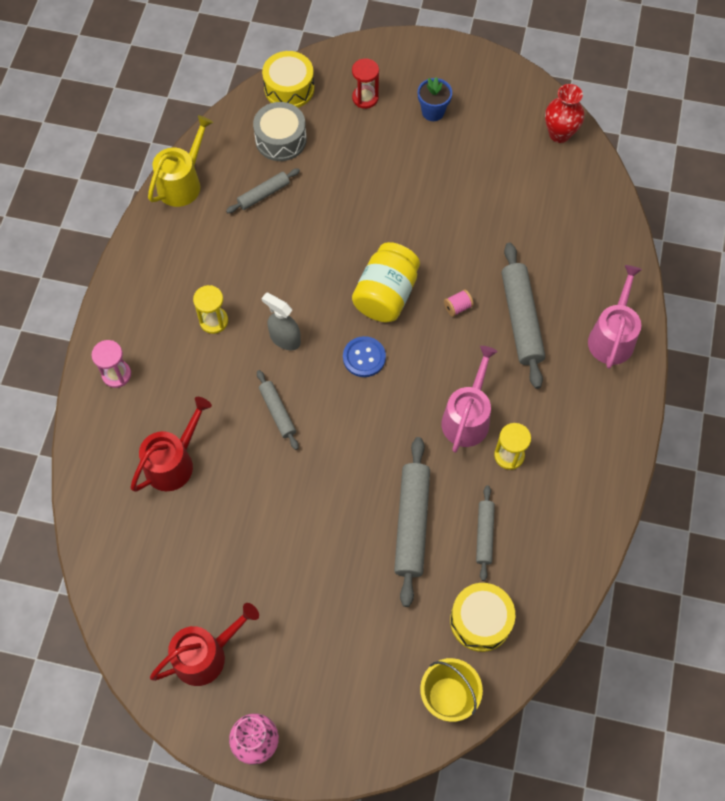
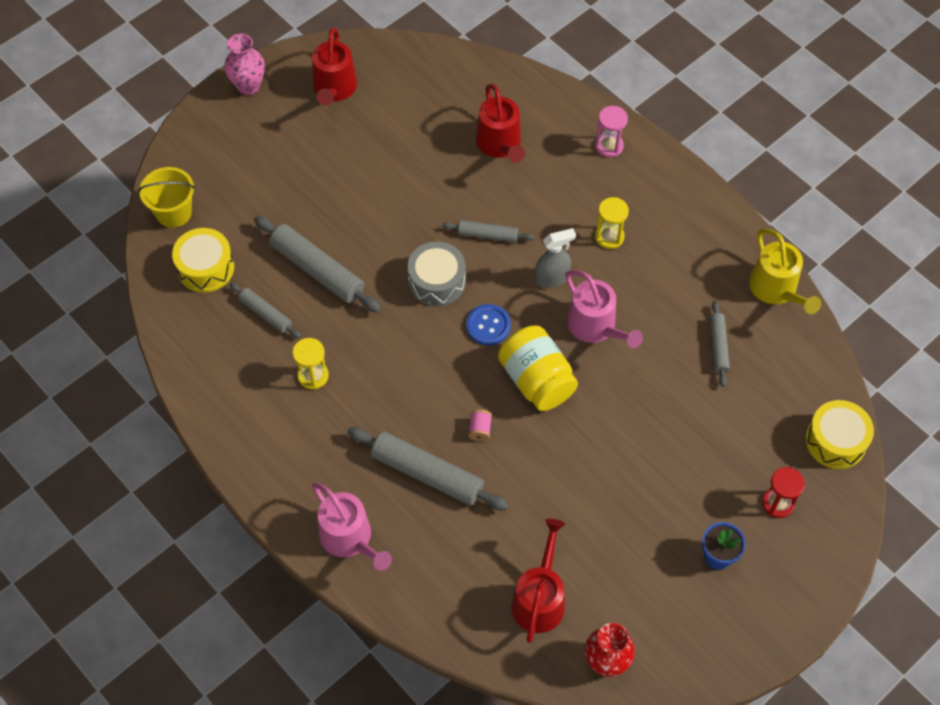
camera: 125 degrees right, 5 degrees down
(281, 139) = (774, 397): grey drum -> grey drum (437, 281)
(467, 418) = (371, 367): pink watering can -> pink watering can (595, 326)
(551, 194) = (539, 599): none -> red watering can

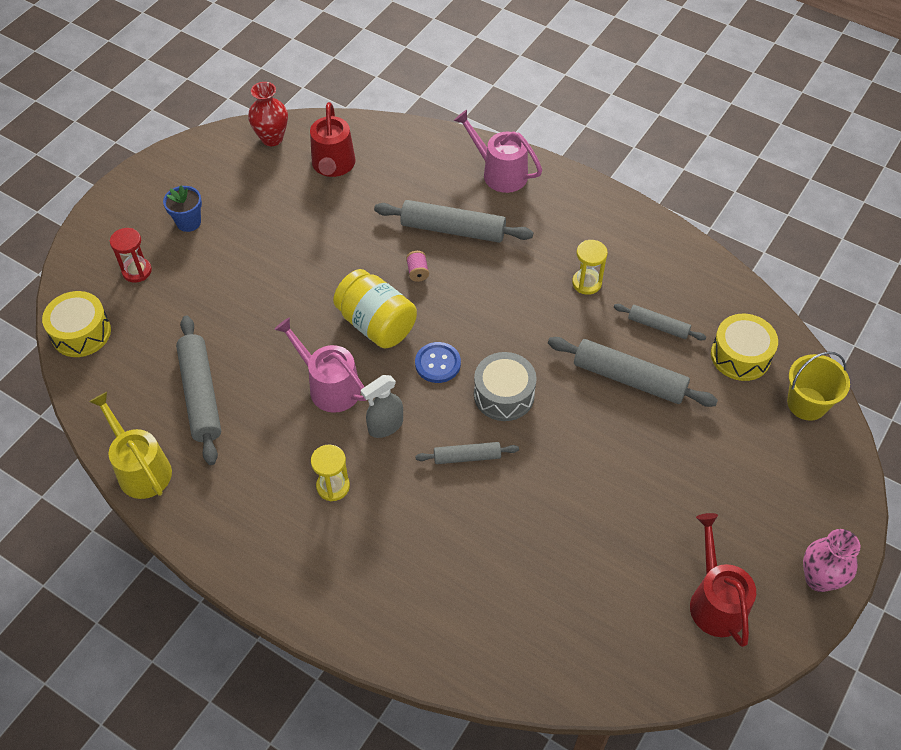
camera: 165 degrees right, 5 degrees down
(500, 144) = (487, 573): red watering can -> none
(609, 146) = (354, 604): pink hourglass -> none
(718, 346) = (201, 395): grey rolling pin -> grey rolling pin, size x1.78

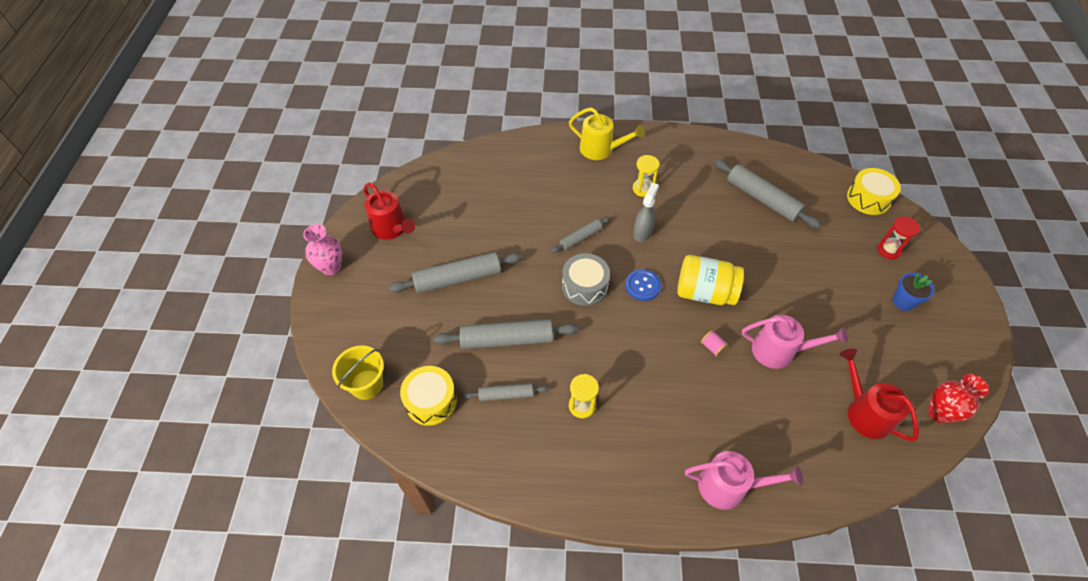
camera: 150 degrees right, 0 degrees up
(141, 469) = (749, 151): yellow watering can -> yellow watering can (600, 149)
(329, 386) = (695, 239): pink watering can -> pink watering can (778, 351)
(453, 230) = (718, 400): grey rolling pin -> grey rolling pin (457, 278)

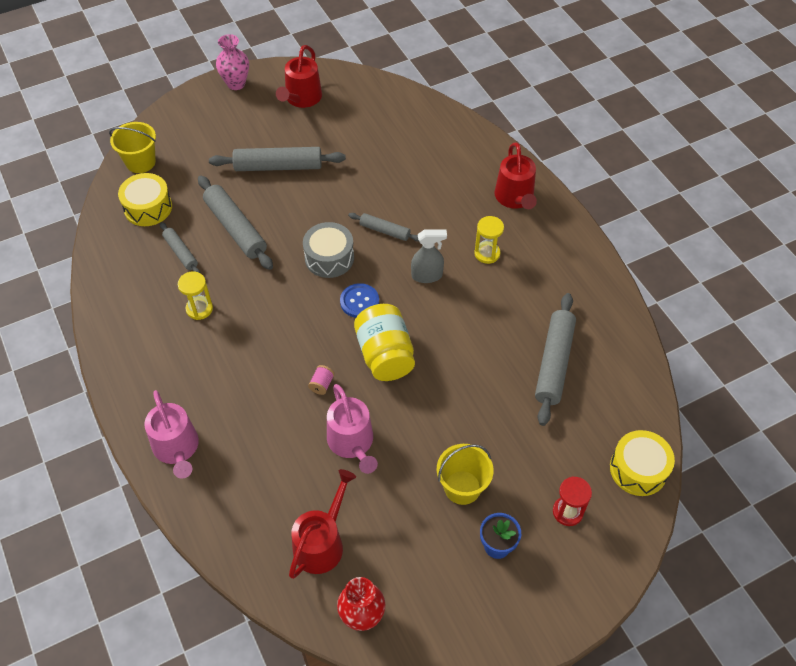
camera: 60 degrees right, 0 degrees up
(457, 278) = (278, 166): grey rolling pin -> grey rolling pin turned 45 degrees counterclockwise
(600, 149) = (515, 198): yellow watering can -> red watering can
(847, 299) = (462, 487): none -> yellow bucket

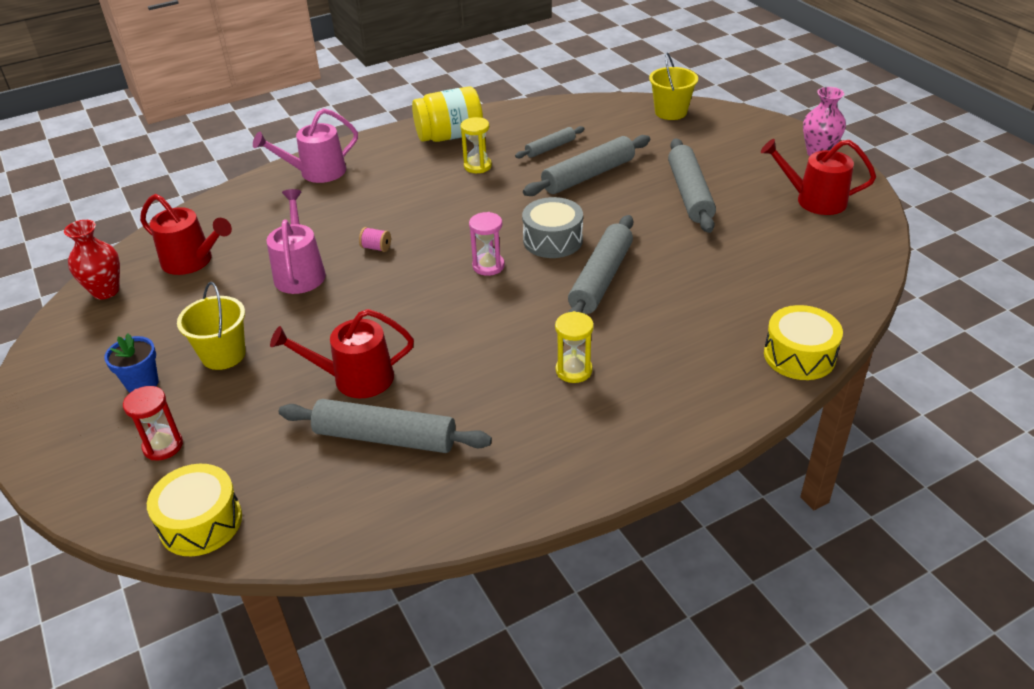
camera: 90 degrees right, 15 degrees down
(148, 208) = (608, 123): yellow drum -> yellow drum (799, 355)
(352, 443) = (300, 273): pink watering can -> pink watering can turned 105 degrees clockwise
(359, 301) = (488, 266): blue button -> pink hourglass
(385, 231) = (601, 279): grey rolling pin -> grey rolling pin, size x1.78
(385, 355) = (411, 289): yellow jar -> yellow jar (450, 136)
(427, 276) = (531, 317): grey spray bottle -> none
(515, 198) = (686, 399): red watering can -> red watering can (355, 378)

